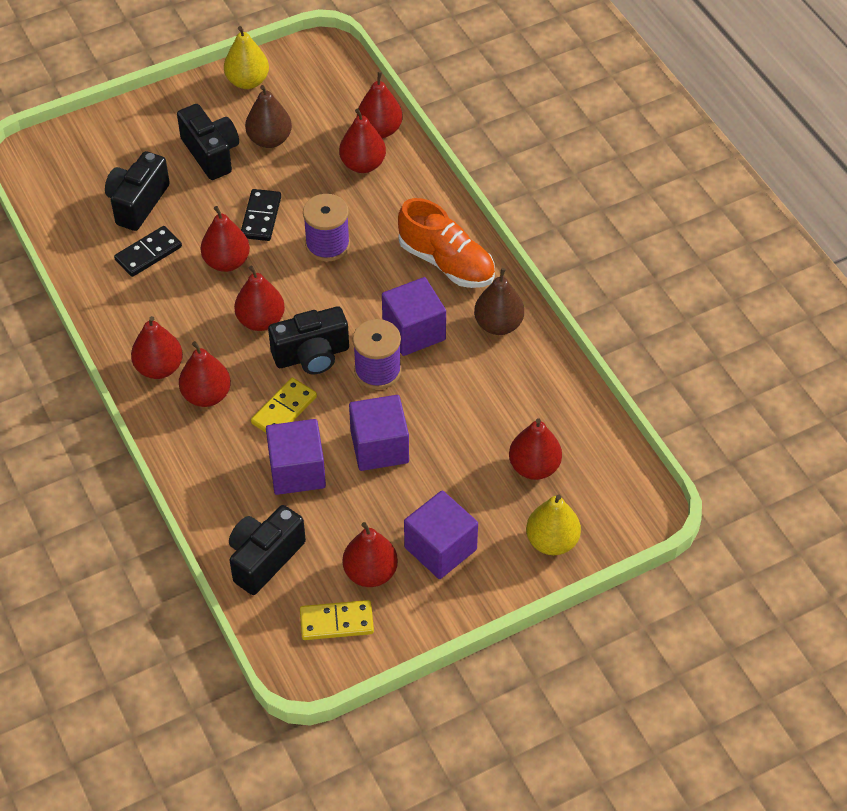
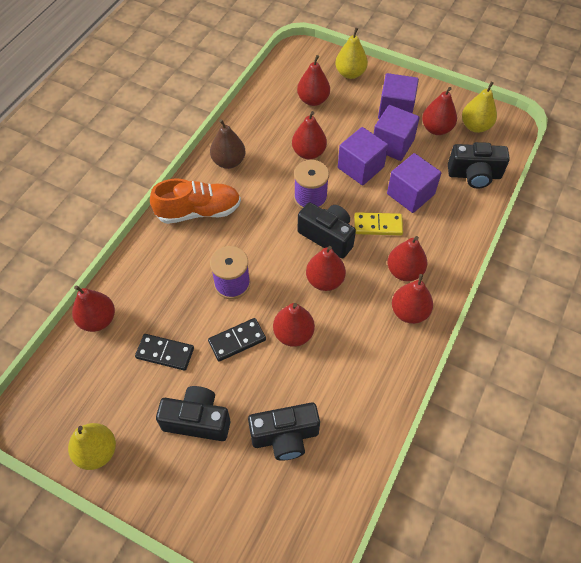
camera: 125 degrees left, 5 degrees up
(148, 253) = (326, 391): black domino -> black domino (165, 353)
(211, 153) = (197, 420): black camera -> black camera turned 75 degrees clockwise
(269, 139) = (155, 388): brown pear -> none
(336, 622) = (475, 126): yellow domino -> yellow pear
(363, 164) = (141, 309): red pear -> red pear (308, 152)
(414, 331) = (266, 197): purple cube -> purple cube (392, 144)
(446, 262) = (198, 211): orange shoe -> orange shoe turned 75 degrees clockwise

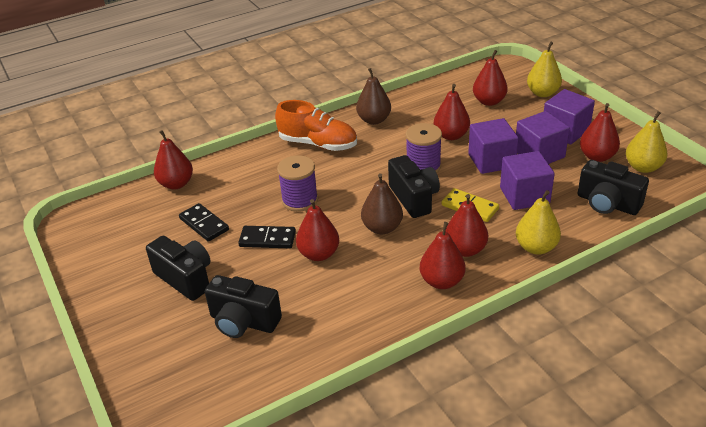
camera: 35 degrees right, 20 degrees down
(97, 452) = (95, 265): yellow pear -> yellow pear (536, 247)
(325, 280) = (382, 228): red pear -> brown pear

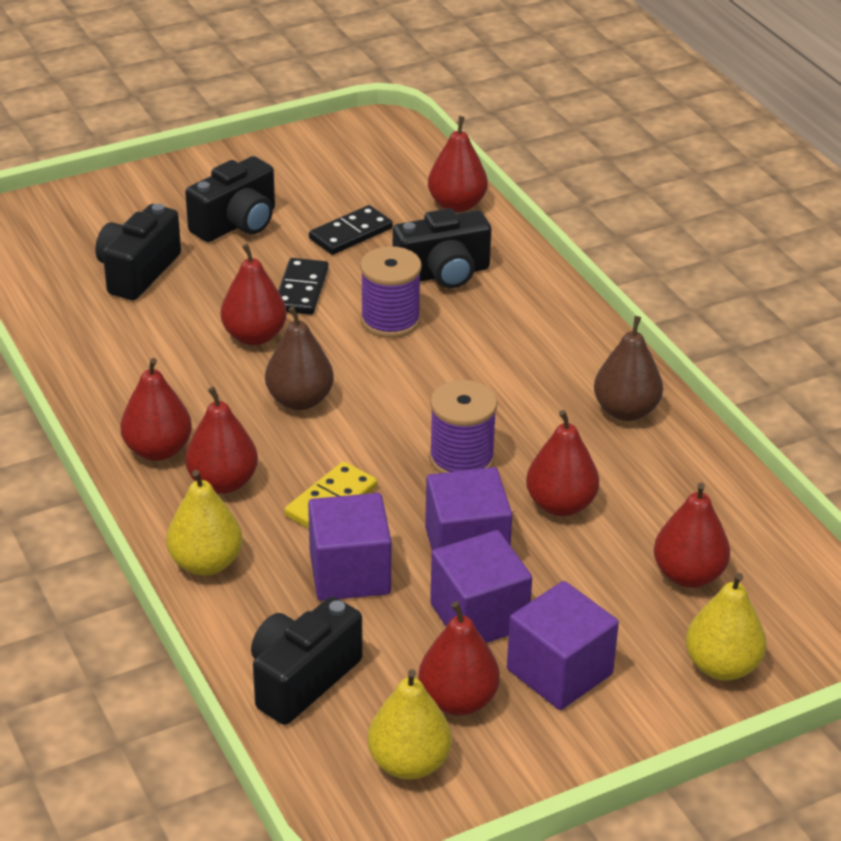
camera: 90 degrees right, 0 degrees up
(318, 144) = (551, 342): orange shoe -> none
(414, 198) = (370, 440): black camera -> black camera (443, 273)

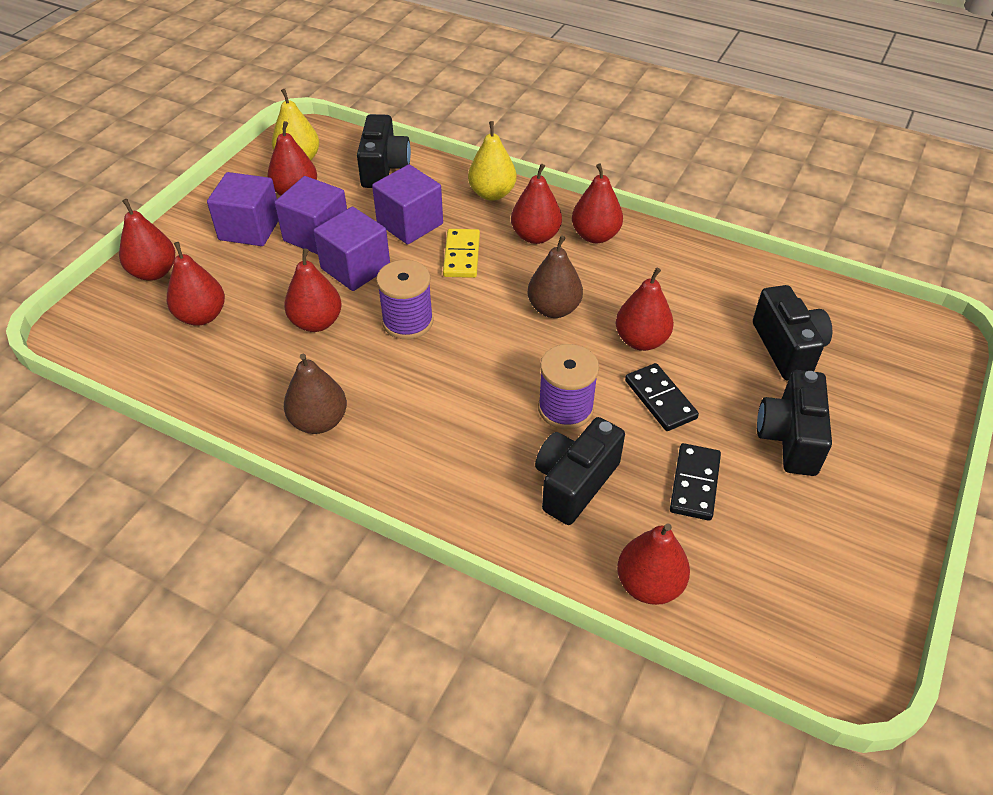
camera: 145 degrees right, 10 degrees up
(721, 666) = (154, 272): yellow pear -> red pear

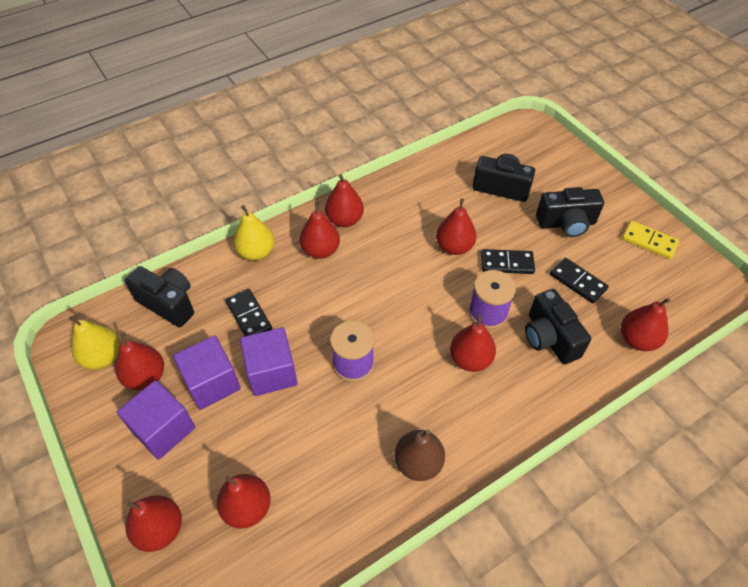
camera: 60 degrees left, 5 degrees up
(316, 322) = (314, 424): red pear -> red pear (470, 359)
(410, 224) = (249, 316): purple cube -> black domino
(461, 256) = (308, 301): yellow domino -> yellow domino (649, 241)
(554, 309) = (397, 275): brown pear -> none
(790, 438) = (566, 223): black camera -> black camera turned 45 degrees counterclockwise

